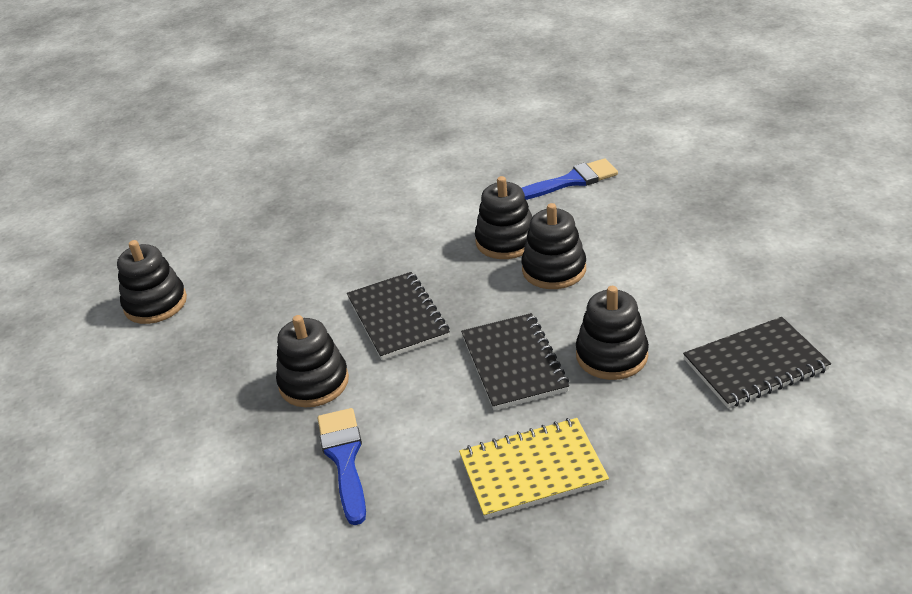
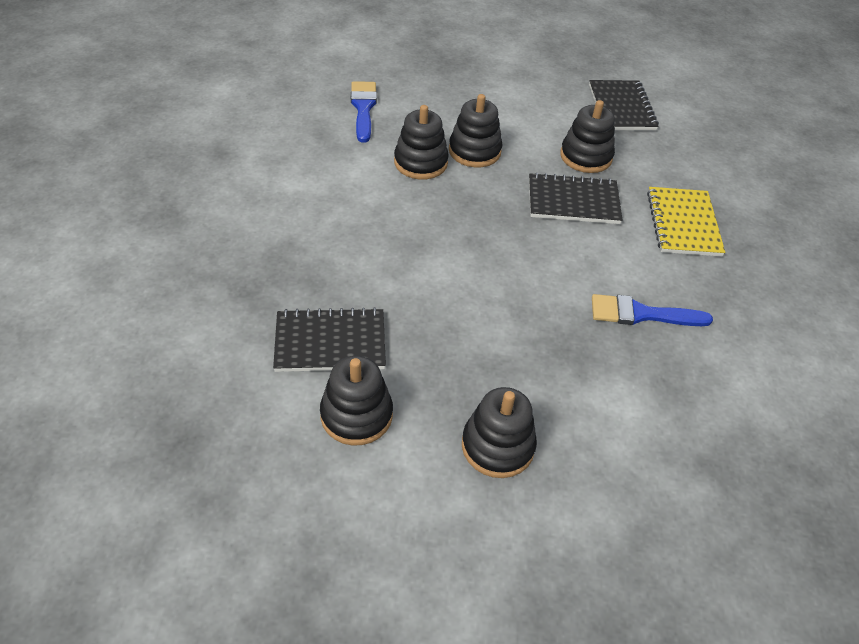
camera: 80 degrees left, 10 degrees up
(314, 382) = (544, 314): black stacking toy -> black stacking toy (497, 446)
(397, 318) = (485, 246): black notebook -> black notebook (330, 343)

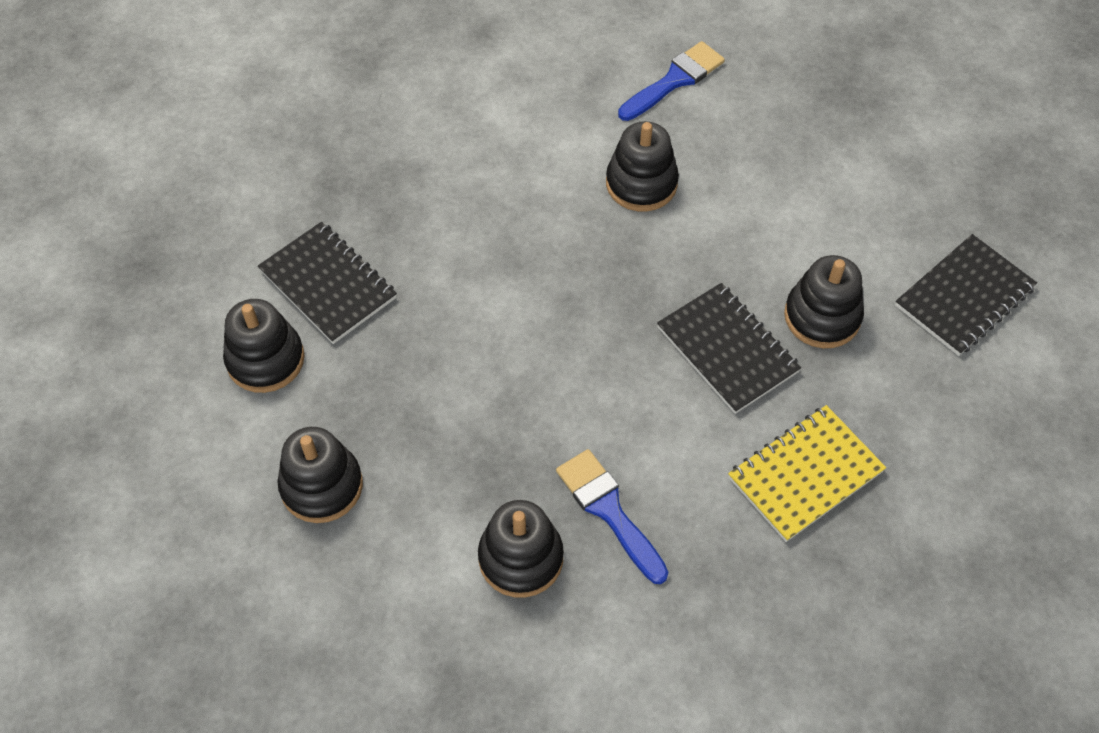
camera: 55 degrees right, 10 degrees up
(474, 151) = (713, 214): black stacking toy -> black stacking toy (521, 558)

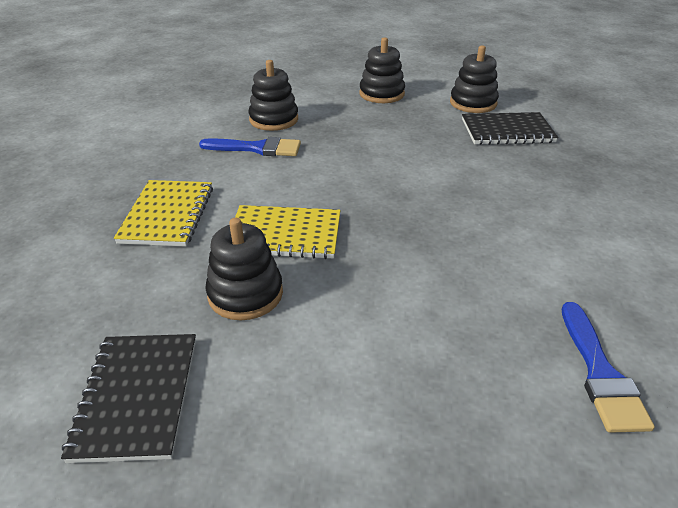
camera: 130 degrees right, 20 degrees down
(641, 183) = (477, 277): black stacking toy -> none
(727, 350) = (285, 234): black notebook -> yellow notebook

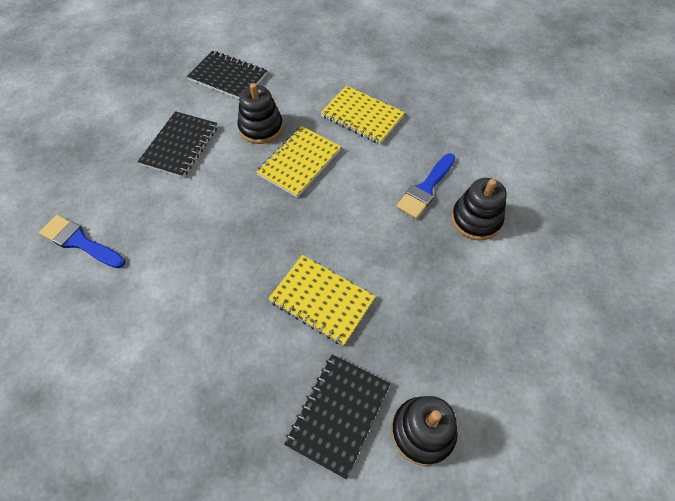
camera: 120 degrees right, 20 degrees up
(346, 367) = (180, 145): none -> black notebook
(381, 94) = (495, 344): black stacking toy -> none
(435, 164) = (322, 300): none -> yellow notebook

